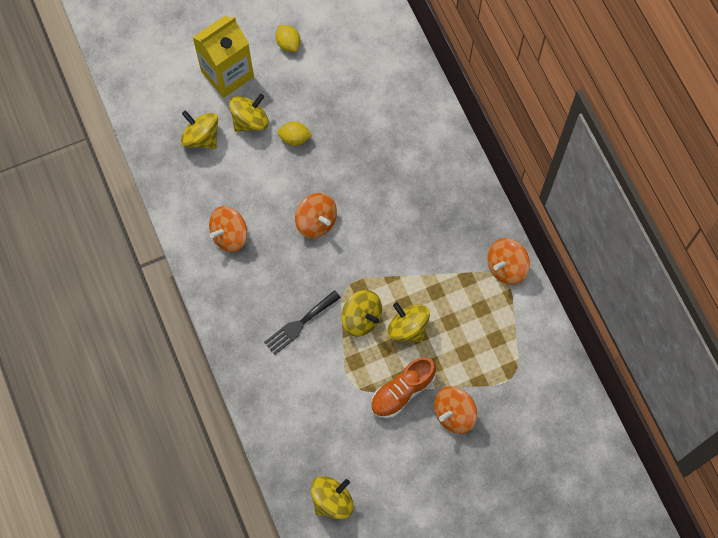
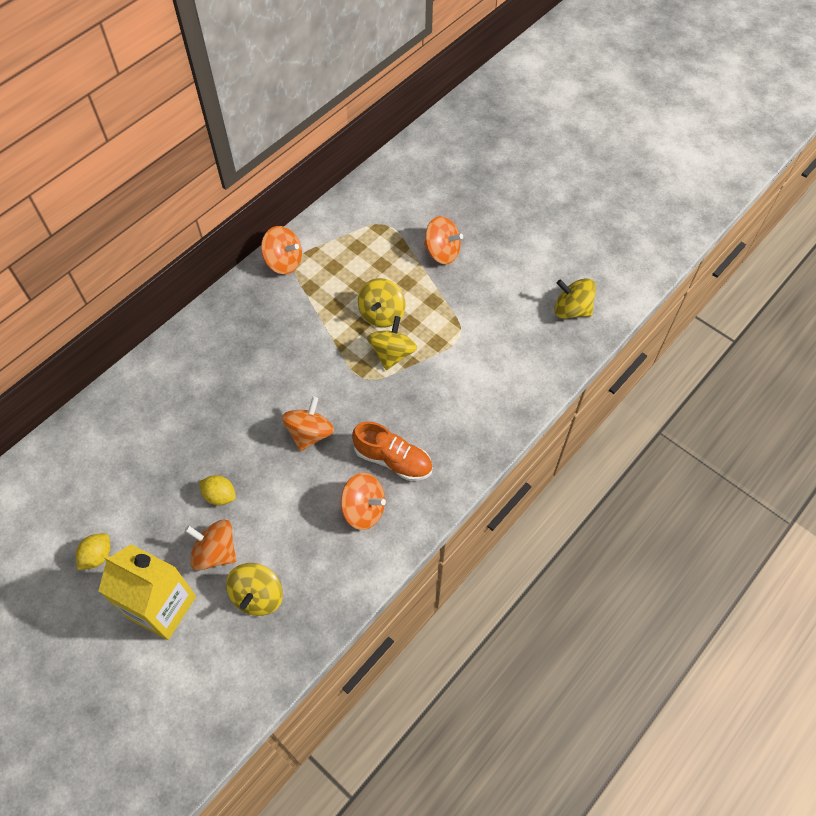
camera: 115 degrees left, 10 degrees down
(250, 121) = (215, 552): yellow spinning top -> orange spinning top
(295, 138) = (220, 496): yellow lemon -> yellow lemon turned 45 degrees counterclockwise
(300, 324) = (425, 402): black fork -> none
(402, 391) = (444, 296): orange shoe -> orange shoe (393, 460)

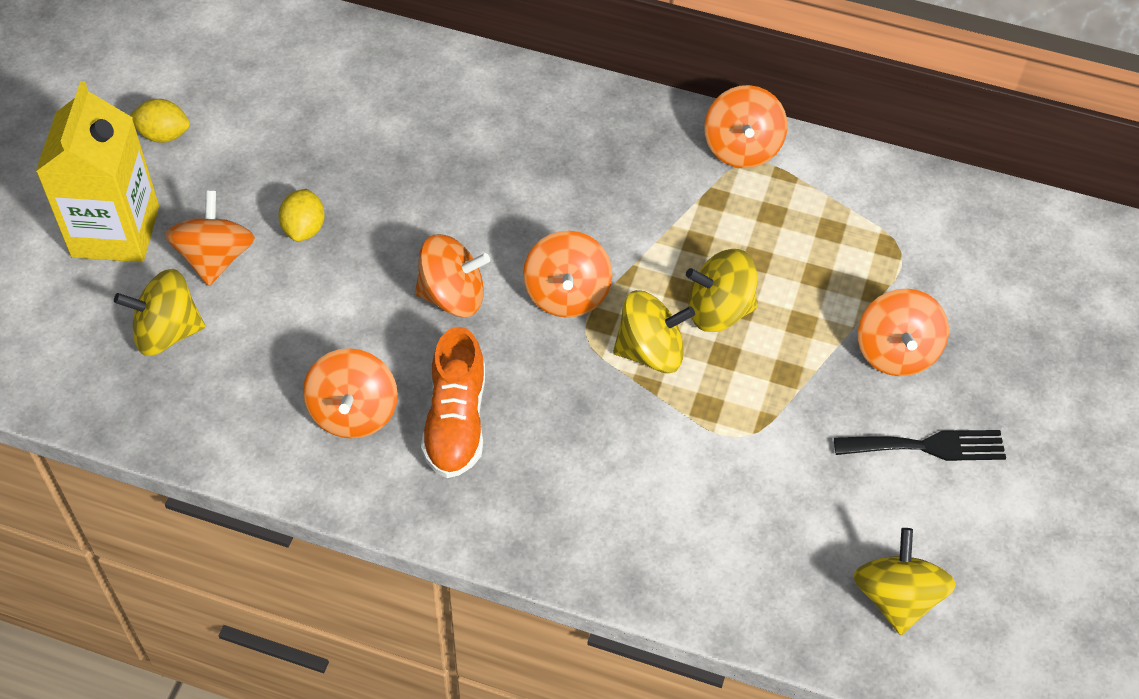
camera: 65 degrees right, 5 degrees down
(337, 378) = (566, 294): none -> orange spinning top
(499, 263) = (927, 446): none -> black fork

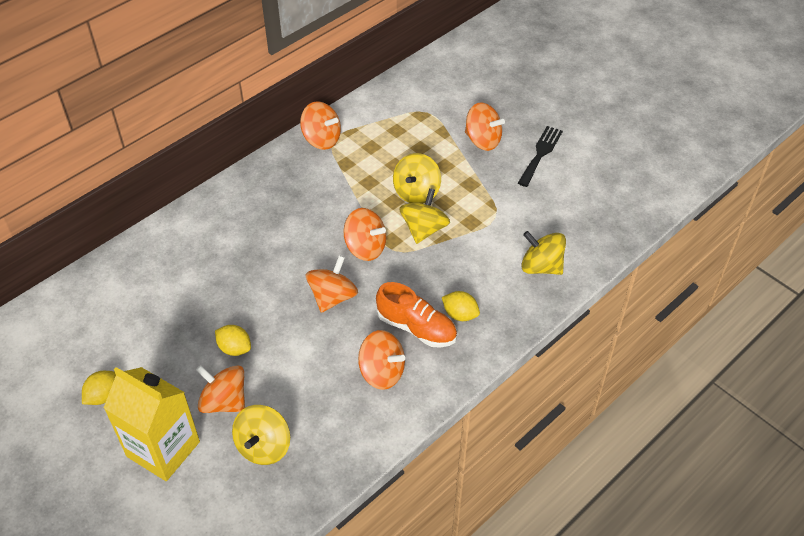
camera: 60 degrees left, 5 degrees down
(512, 467) = (460, 314): none -> yellow lemon
(896, 597) = (613, 201): yellow spinning top -> yellow spinning top (541, 266)

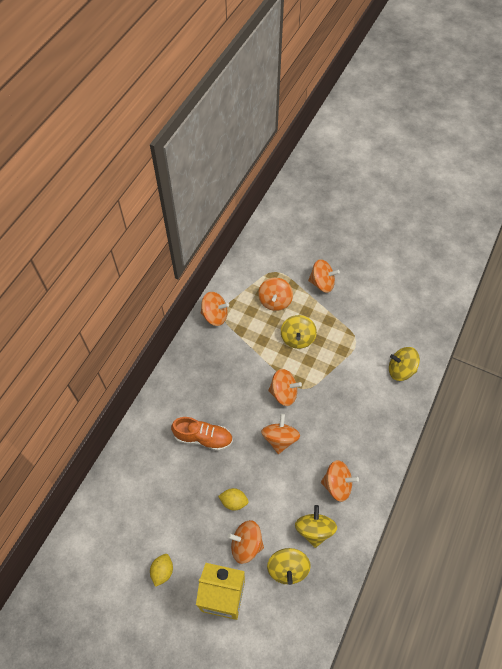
camera: 20 degrees left, 10 degrees up
(408, 144) = (275, 301): none -> orange spinning top
(416, 328) = (344, 443): orange shoe -> orange shoe (203, 438)
(424, 229) = (315, 366): yellow spinning top -> yellow spinning top (314, 530)
(460, 314) = (366, 424): yellow lemon -> none
(540, 154) = (363, 282): black fork -> none

